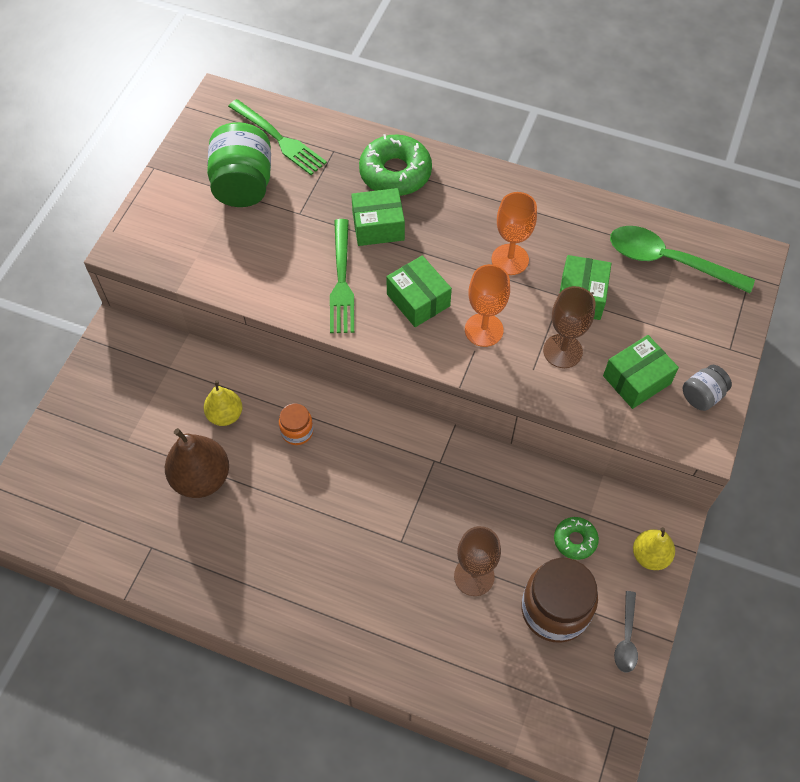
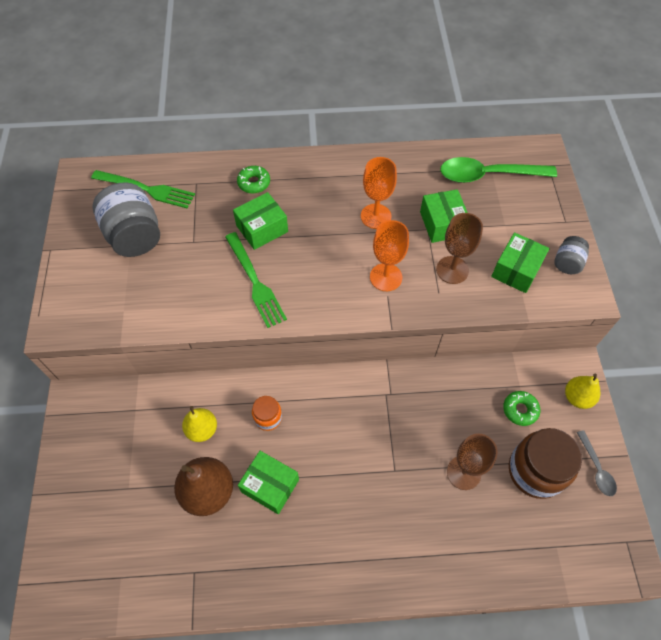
camera: 25 degrees left, 0 degrees up
(243, 185) = (135, 236): green jar -> grey jar
(395, 173) = (254, 183): green donut -> green donut, size x0.54
(418, 300) = (323, 274): green box -> green box (270, 486)

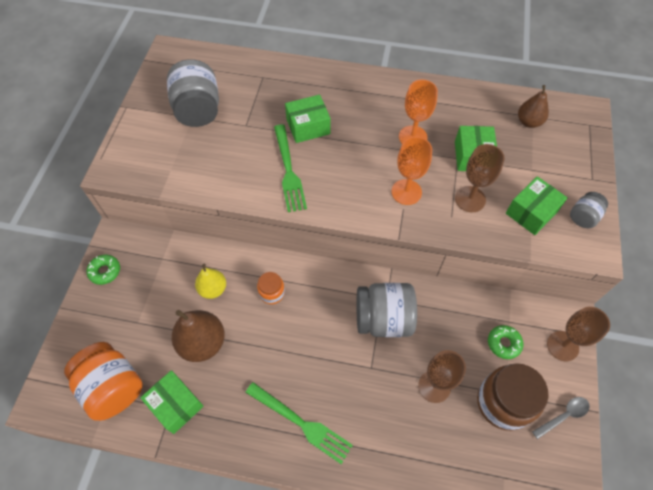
camera: 15 degrees right, 0 degrees up
(122, 568) = (113, 387): none -> orange jar
(147, 189) = (220, 74): green fork -> green fork (302, 423)
(254, 183) = (312, 86): green donut -> green donut (105, 271)
(270, 486) = (257, 352): green box -> green box (176, 405)
(393, 416) = (383, 319): none -> grey jar
(488, 175) = (528, 122): green spoon -> brown pear
(577, 397) = (562, 346): yellow pear -> brown goblet
(596, 468) = (563, 416): grey spoon -> grey spoon turned 120 degrees counterclockwise

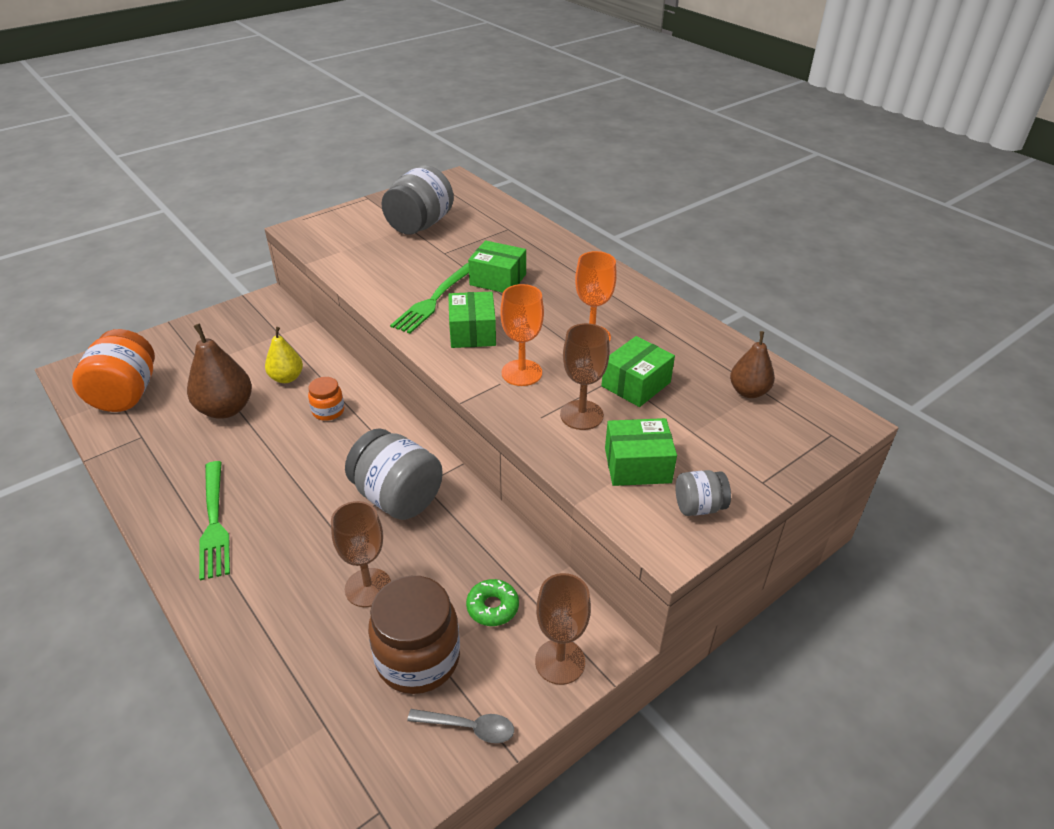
camera: 40 degrees right, 20 degrees down
(105, 271) = (228, 317): green donut -> none
(176, 405) = (147, 437): green box -> green box (472, 332)

